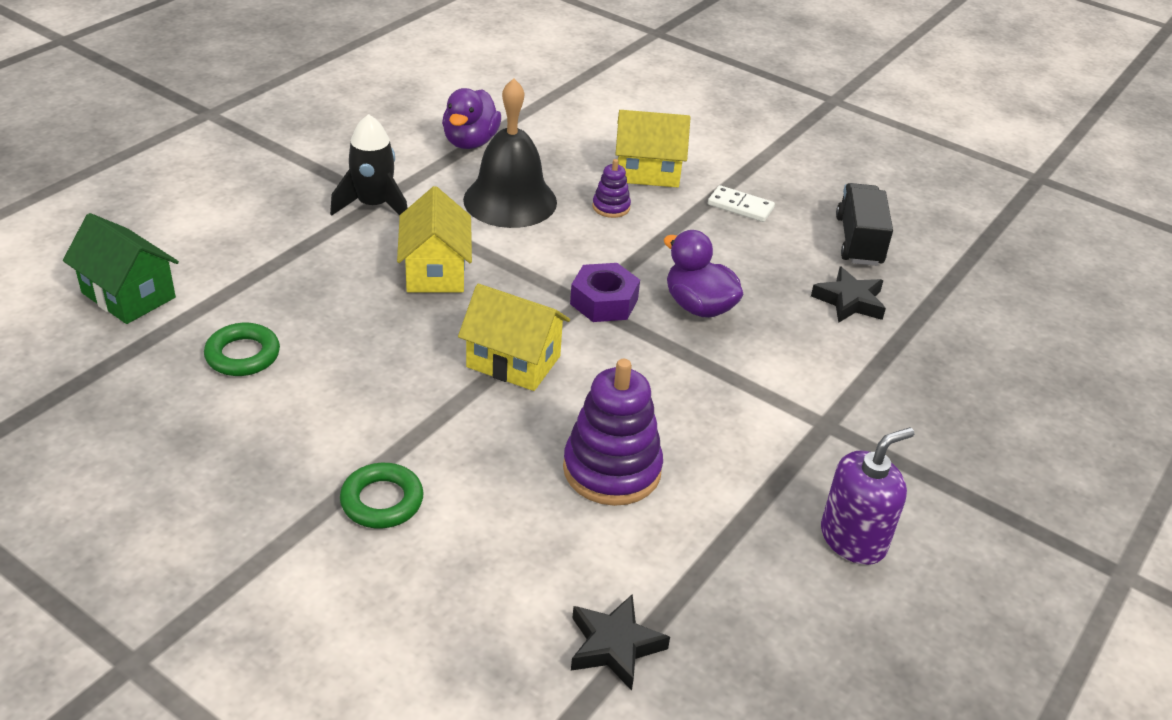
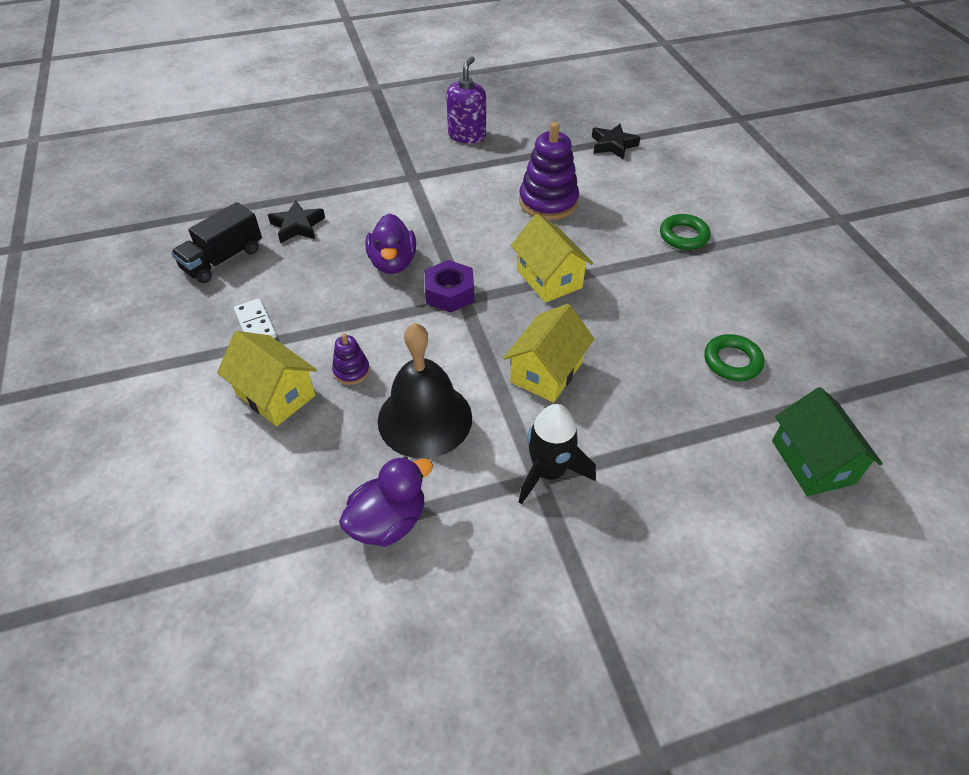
camera: 140 degrees left, 10 degrees up
(853, 539) = (467, 135): purple soap dispenser -> purple soap dispenser turned 105 degrees clockwise

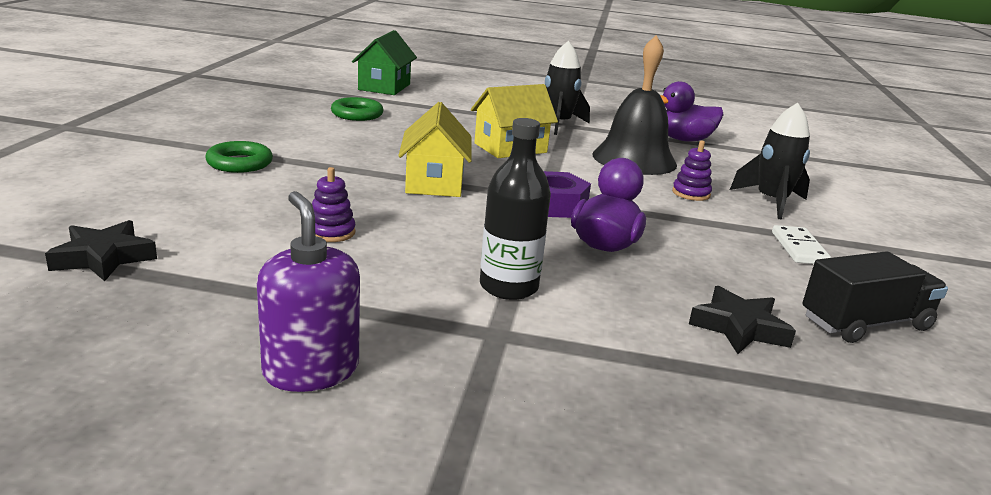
camera: 155 degrees left, 25 degrees down
(275, 395) = (771, 202): yellow house -> black rocket
(426, 204) = (508, 287): none -> black bottle
(467, 135) = (311, 370): purple soap dispenser -> purple soap dispenser turned 105 degrees clockwise
(548, 202) = (331, 232): purple stacking toy -> purple stacking toy, size x0.50

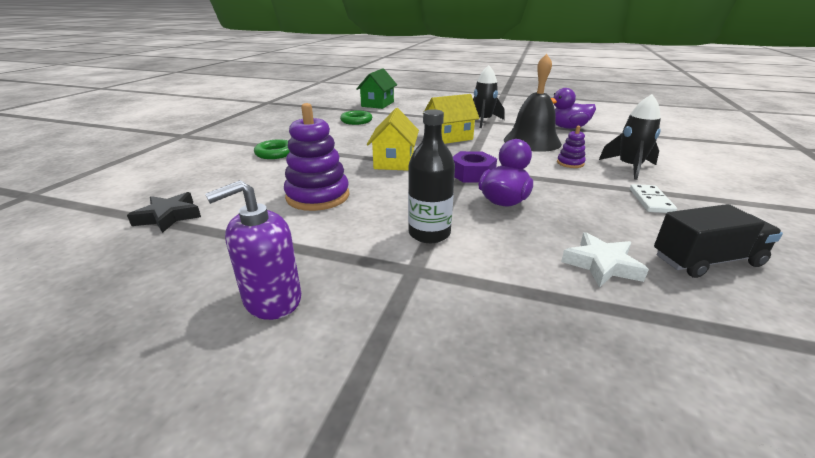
camera: 10 degrees right, 5 degrees up
(311, 370) = (272, 299): purple soap dispenser -> purple soap dispenser turned 105 degrees counterclockwise
(331, 232) = (318, 196): purple stacking toy -> purple stacking toy, size x2.01
(739, 328) = (601, 265): black star -> white star

